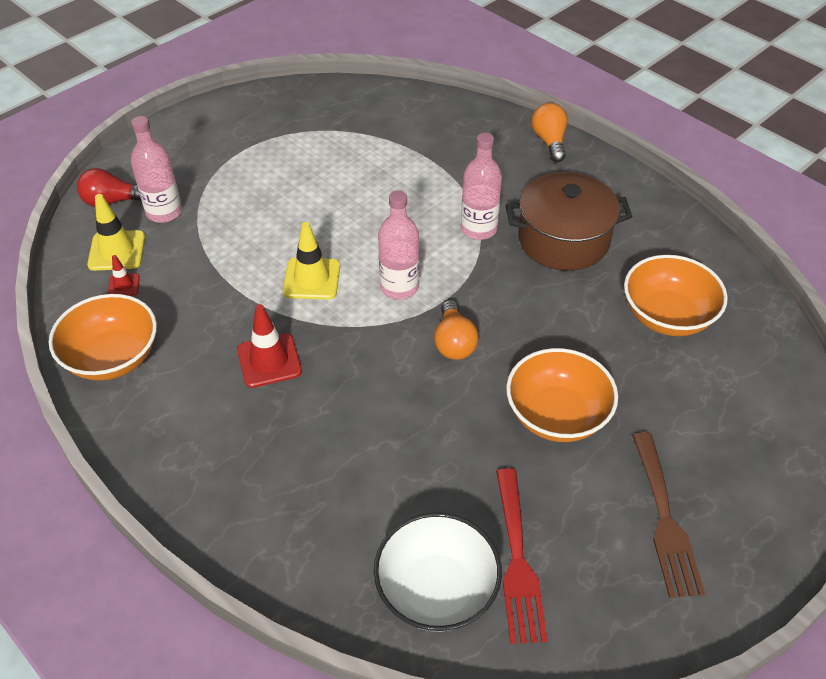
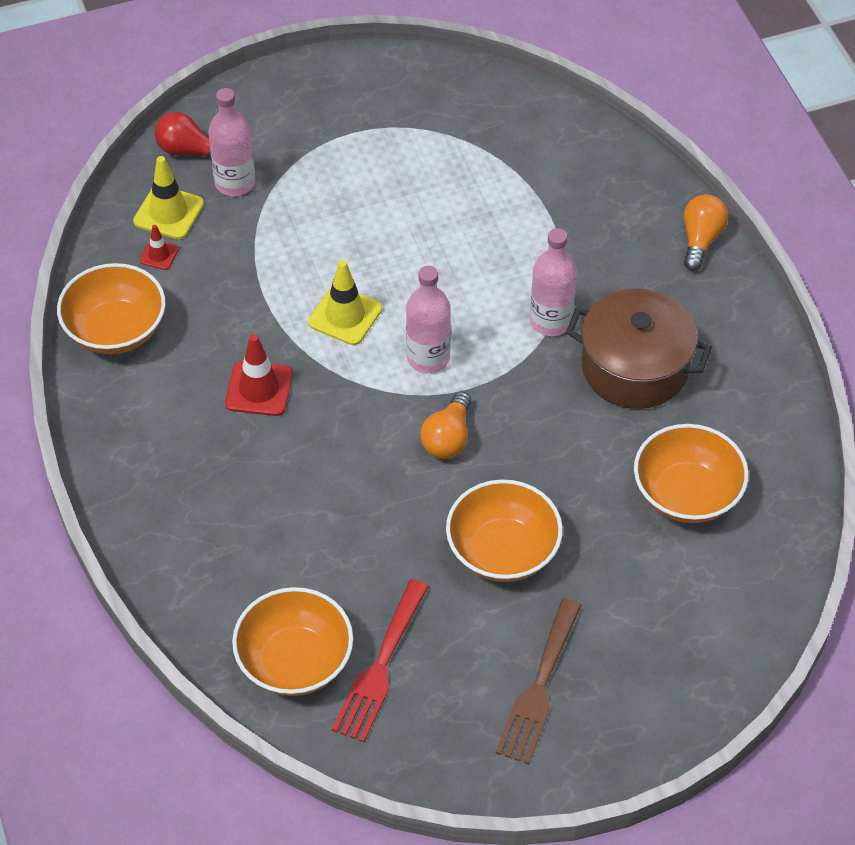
camera: 25 degrees right, 5 degrees up
(436, 590) = (295, 661): white bowl -> orange bowl

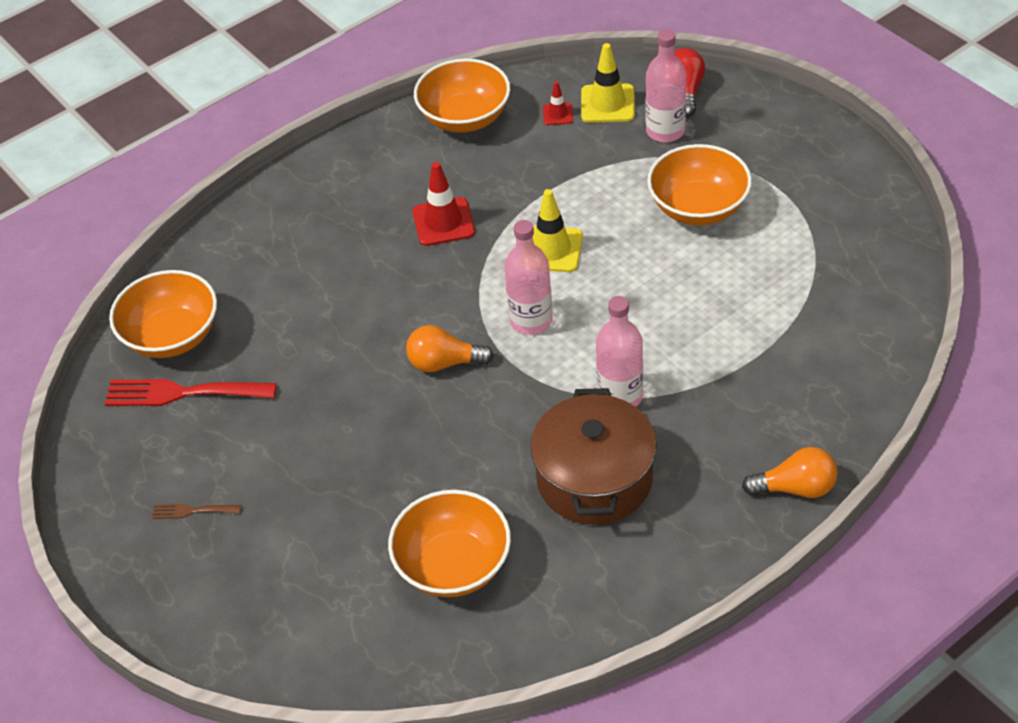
camera: 75 degrees right, 5 degrees down
(503, 551) = (332, 440): orange bowl -> orange bowl (698, 207)
(539, 687) = (192, 511): brown fork -> brown fork, size x0.49

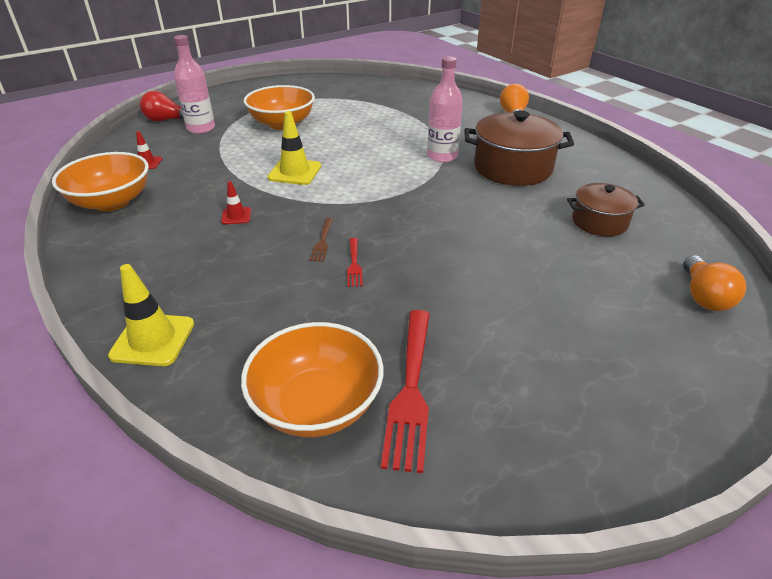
camera: 90 degrees left, 10 degrees down
(192, 511) = (578, 375): brown fork -> brown fork (322, 241)
(356, 334) = (354, 264): none -> red fork
(443, 222) = (236, 216): red traffic cone -> red traffic cone, size x0.55
(444, 363) = (399, 220): orange light bulb -> orange light bulb (703, 296)
(453, 565) = (599, 222): orange bowl -> brown pot
(531, 320) = (364, 183): pink bottle -> none
(607, 104) = (154, 145): yellow traffic cone -> yellow traffic cone (153, 339)

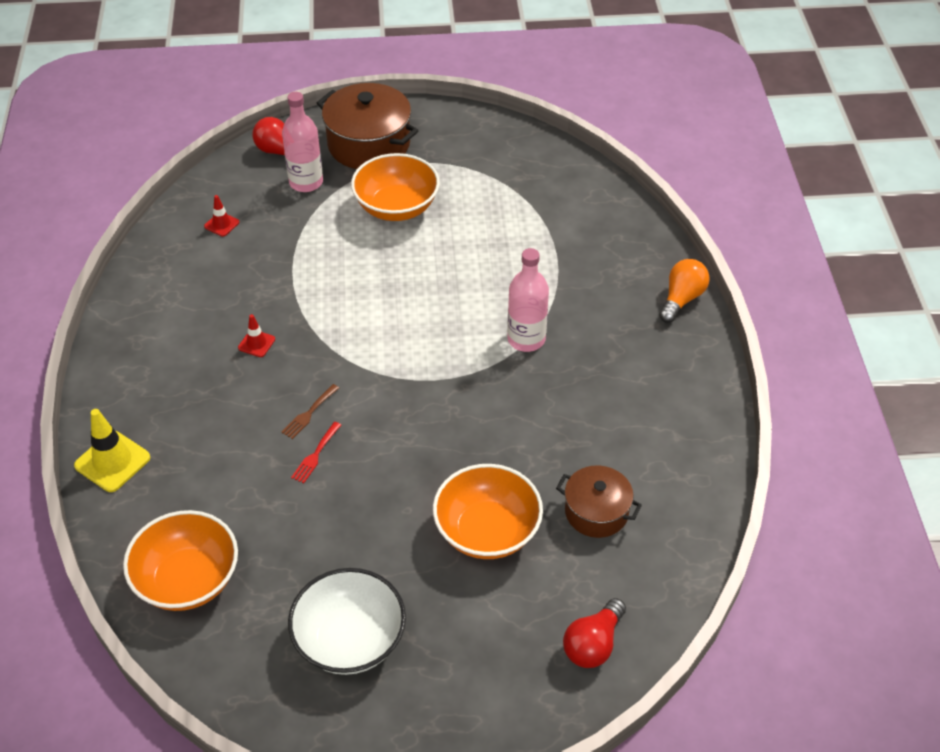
camera: 30 degrees right, 10 degrees up
(112, 202) = (161, 274): orange bowl -> orange bowl (487, 531)
(295, 172) = (352, 300): yellow traffic cone -> none
(411, 390) = (260, 603): red fork -> none
(512, 168) = (587, 392): brown pot -> brown pot (369, 144)
(524, 381) = (350, 640): none -> white bowl
(703, 296) = (593, 644): orange light bulb -> red light bulb

